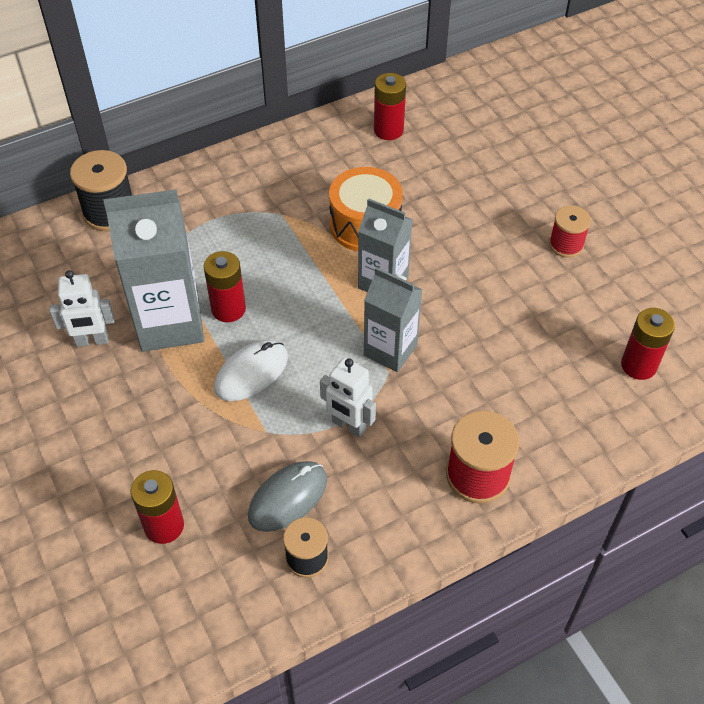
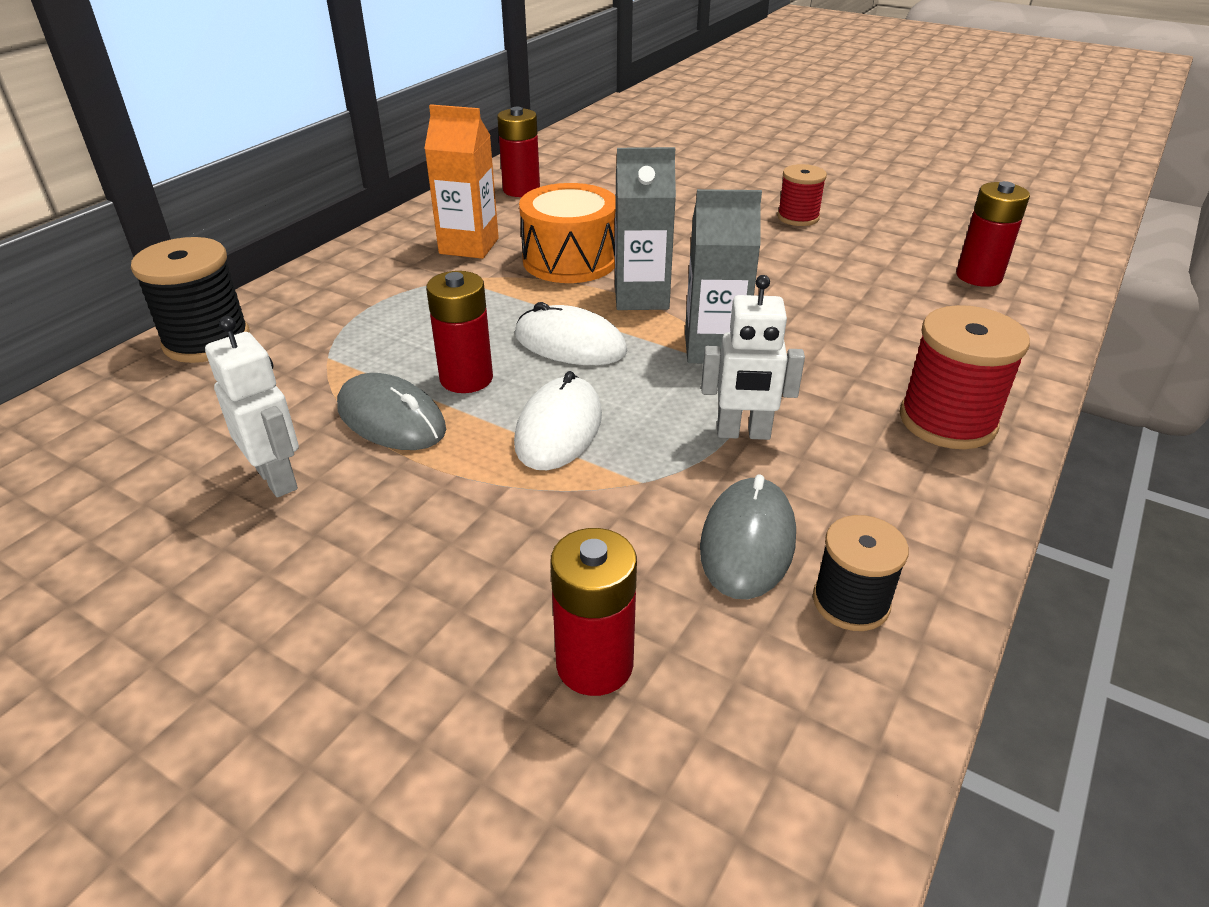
camera: 30 degrees left, 15 degrees down
(92, 341) = (278, 479): white robot -> white robot turned 90 degrees counterclockwise
(170, 323) = (391, 418): grey carton -> grey mouse
(307, 306) = (570, 343): none -> white mouse
(310, 182) = (469, 246): none -> orange carton

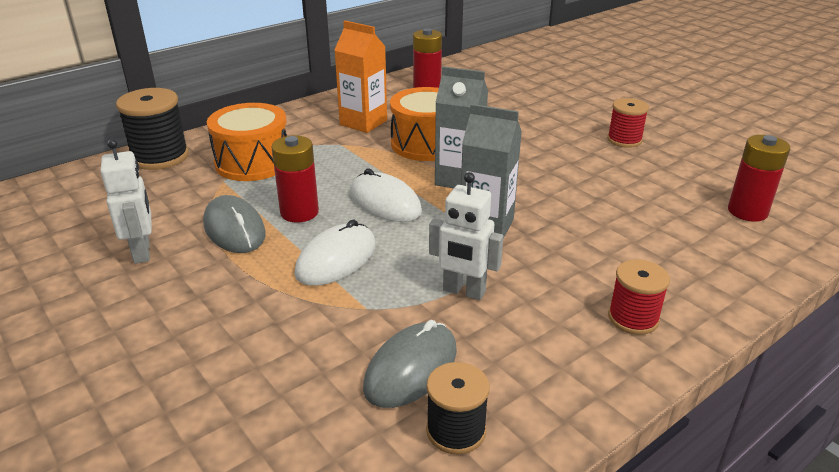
camera: 20 degrees right, 5 degrees down
(353, 324) = (253, 162): none -> orange drum
(594, 664) = (249, 421): red battery -> none
(947, 421) = (633, 318): red spool -> red spool, size x0.64

